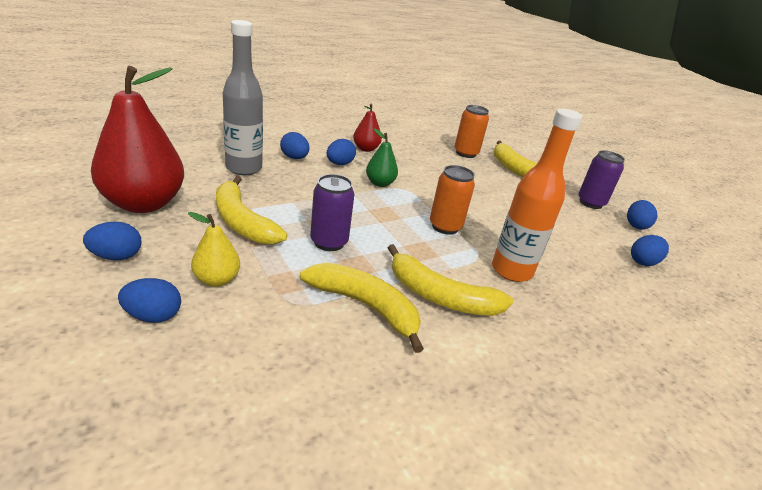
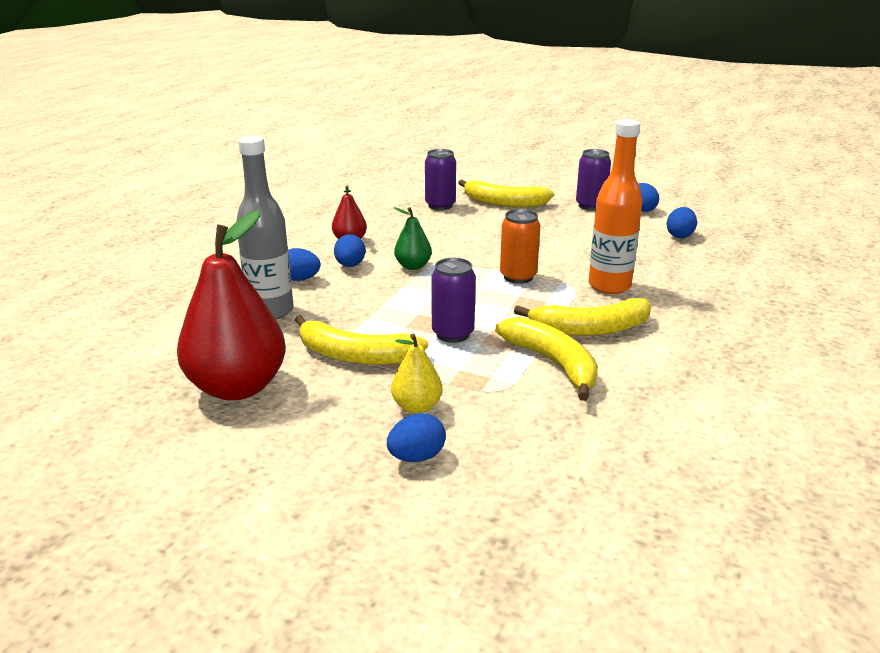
camera: 30 degrees left, 5 degrees down
(116, 256) = (301, 438): blue egg -> none
(365, 306) = (553, 364): yellow banana -> yellow banana turned 60 degrees clockwise
(466, 153) = (440, 205): orange can -> purple can

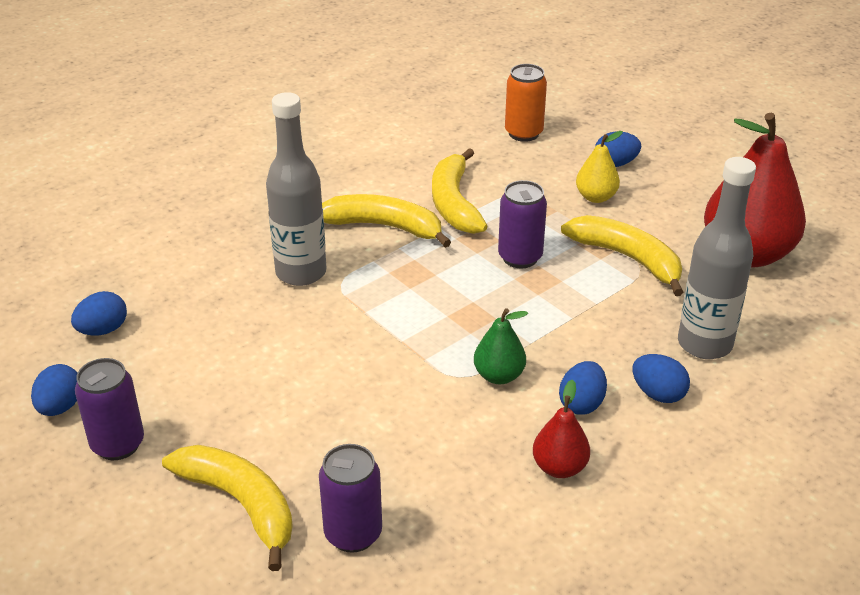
camera: 155 degrees left, 10 degrees up
(518, 277) = (385, 316): orange can -> orange can (523, 133)
(609, 286) = (301, 273): orange bottle -> grey bottle

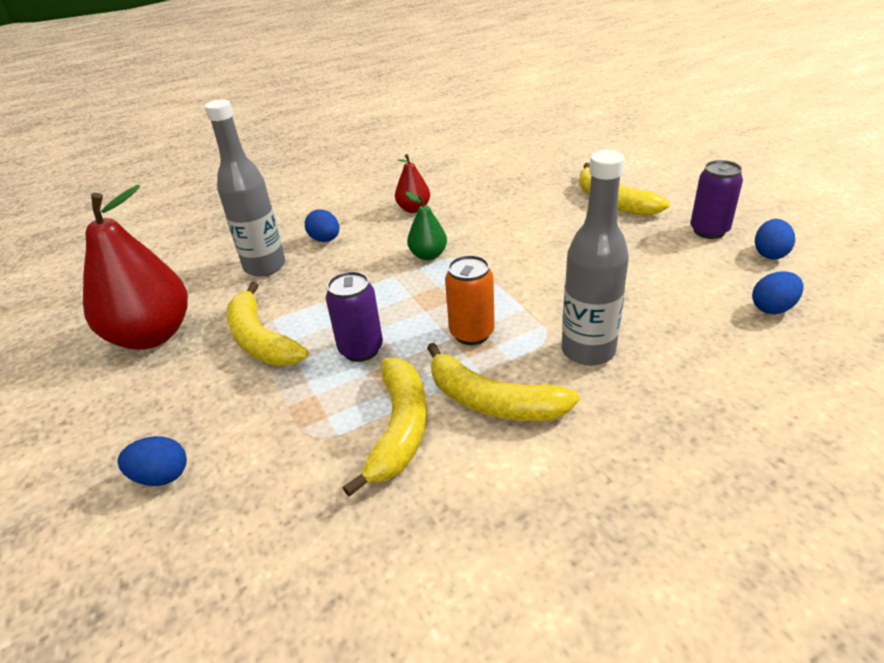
camera: 165 degrees left, 0 degrees up
(353, 534) = (543, 189): purple can -> none
(523, 133) = (236, 567): orange can -> orange can (472, 333)
(581, 404) = (380, 237): blue egg -> none
(596, 197) = (230, 420): yellow pear -> none

